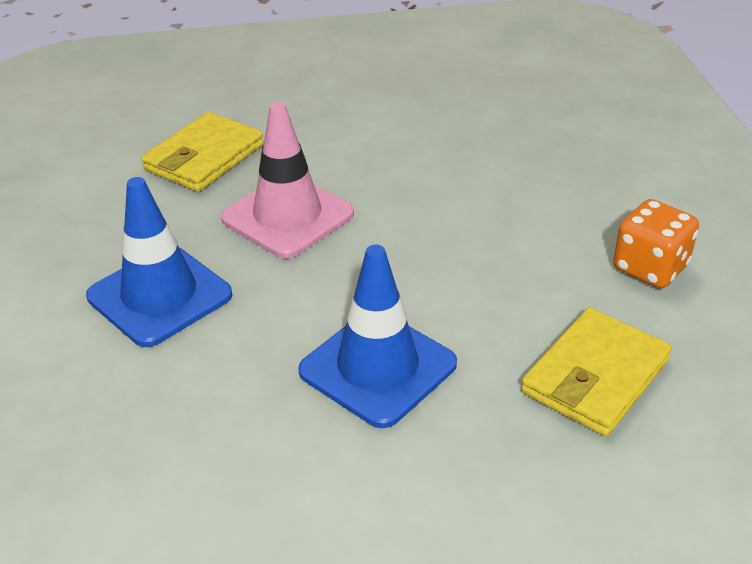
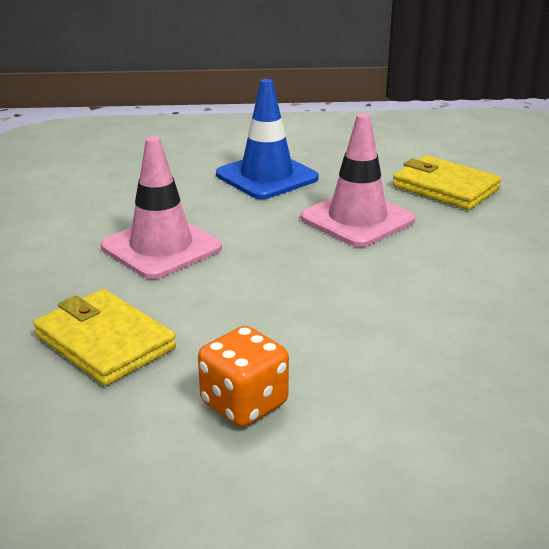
camera: 95 degrees right, 10 degrees down
(378, 368) = (161, 247): blue traffic cone -> pink traffic cone

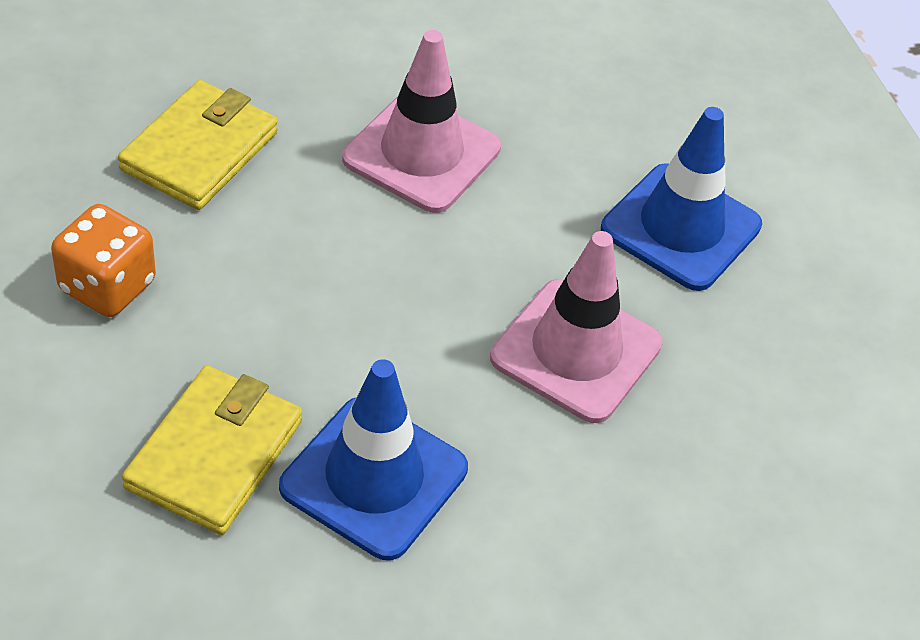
camera: 70 degrees right, 20 degrees up
(445, 188) = (736, 462): yellow wallet -> yellow wallet (214, 454)
(456, 299) = (374, 478): none -> blue traffic cone

